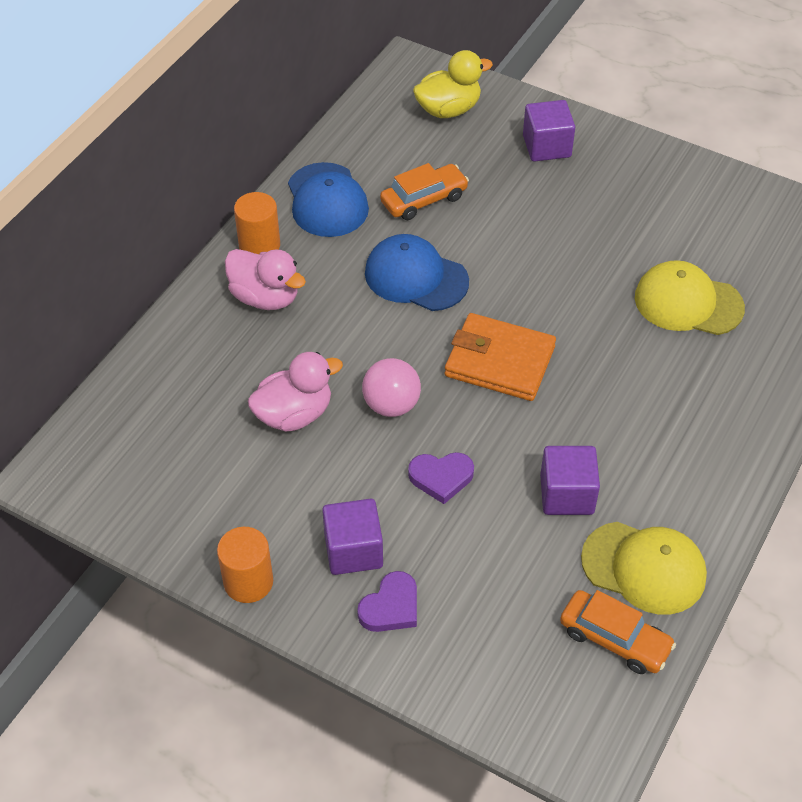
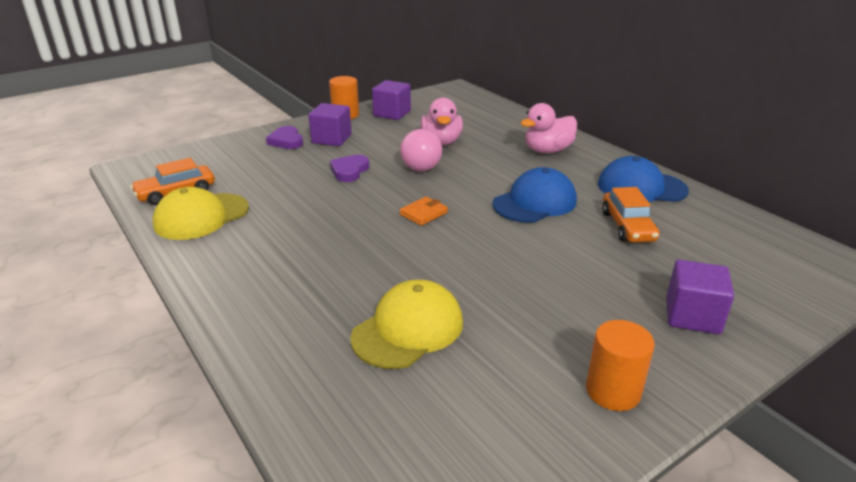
camera: 115 degrees right, 20 degrees down
(259, 245) = (600, 157): orange cylinder -> orange cylinder (613, 391)
(448, 109) = (766, 271): yellow duck -> none
(499, 361) = (423, 213): orange wallet -> orange wallet, size x0.49
(567, 494) = (287, 206): purple cube -> purple cube (392, 114)

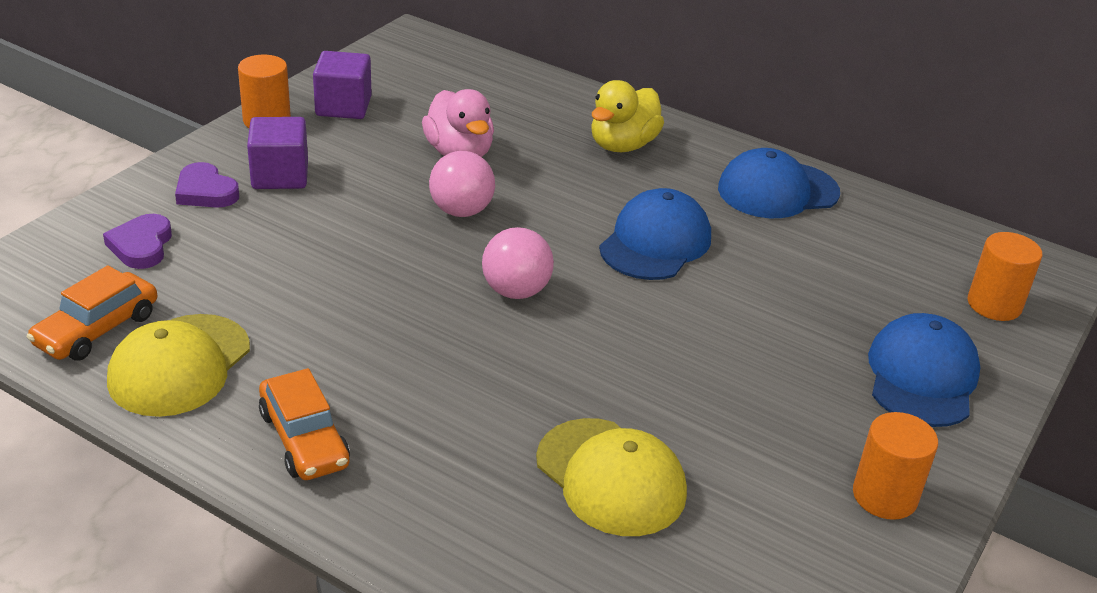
camera: 25 degrees left, 5 degrees up
(349, 171) = (354, 234): purple heart -> purple heart (141, 246)
(408, 329) = (611, 477): yellow cap -> yellow cap turned 120 degrees clockwise
(423, 213) = (516, 291): orange wallet -> pink ball
(547, 150) = (622, 145): pink duck -> yellow duck
(627, 226) = (791, 259): orange car -> orange car (304, 439)
(692, 316) = (922, 376): purple cube -> blue cap
(782, 281) = (994, 305): none -> orange cylinder

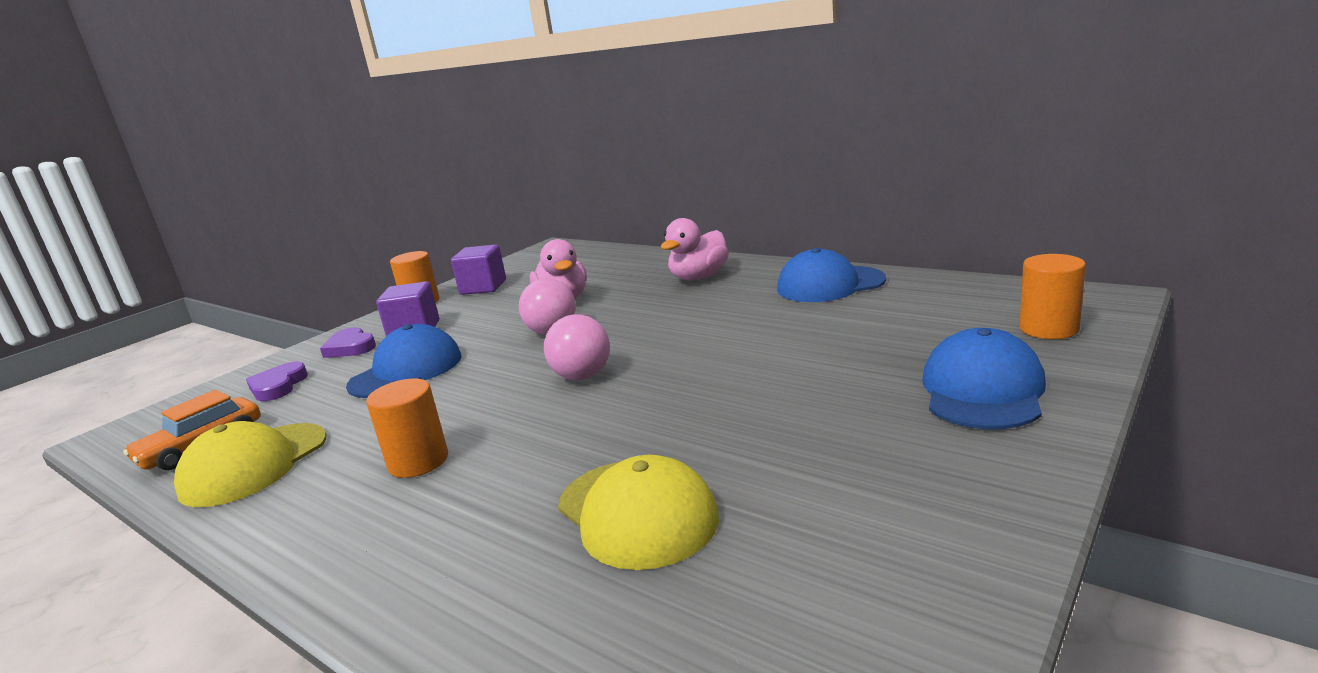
camera: 10 degrees right, 15 degrees down
(304, 439) = (333, 511): orange car -> none
(622, 145) = (699, 277): yellow duck -> pink duck
(655, 242) = (716, 329): blue cap -> blue cap (406, 371)
(884, 496) = (954, 499): orange cylinder -> orange cylinder (418, 461)

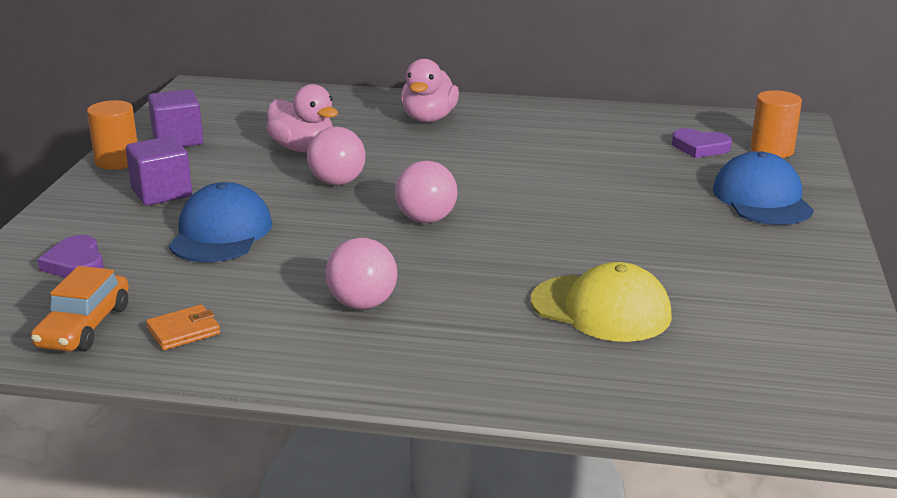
camera: 30 degrees left, 5 degrees up
(254, 464) = (183, 331): yellow cap -> orange wallet
(350, 347) = (103, 217): purple heart -> purple heart (700, 147)
(418, 461) = (362, 304): orange cylinder -> pink ball
(830, 285) = (567, 121): blue cap -> none

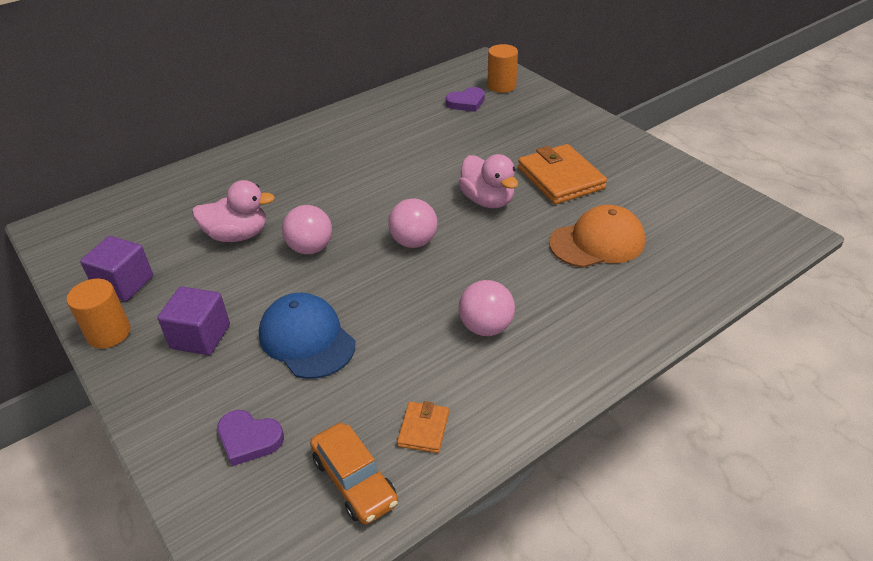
camera: 45 degrees left, 15 degrees up
(429, 118) = (280, 163): pink duck -> pink duck (487, 200)
(601, 309) = (597, 242): yellow cap -> orange cap
(673, 245) = (560, 178): none -> orange wallet
(762, 199) = (548, 122): blue cap -> none

